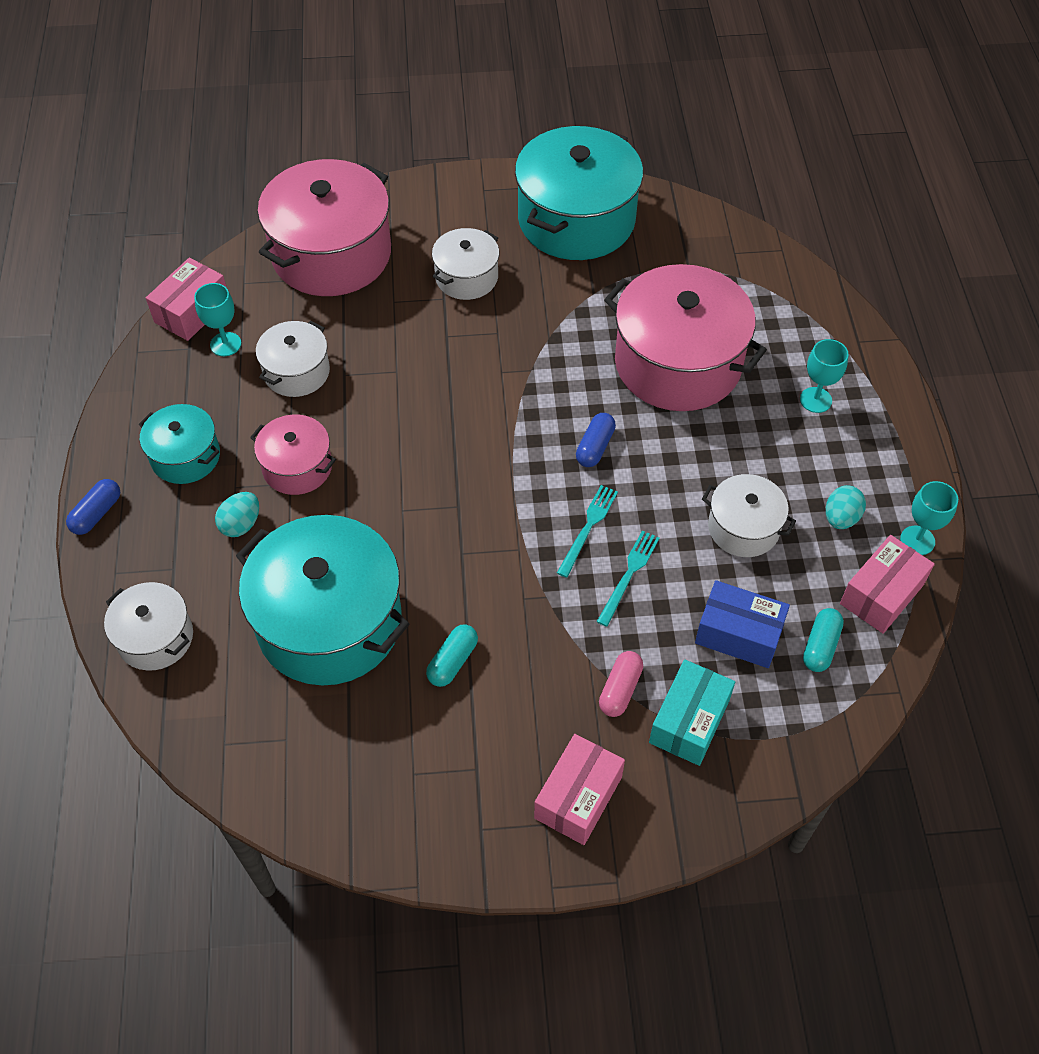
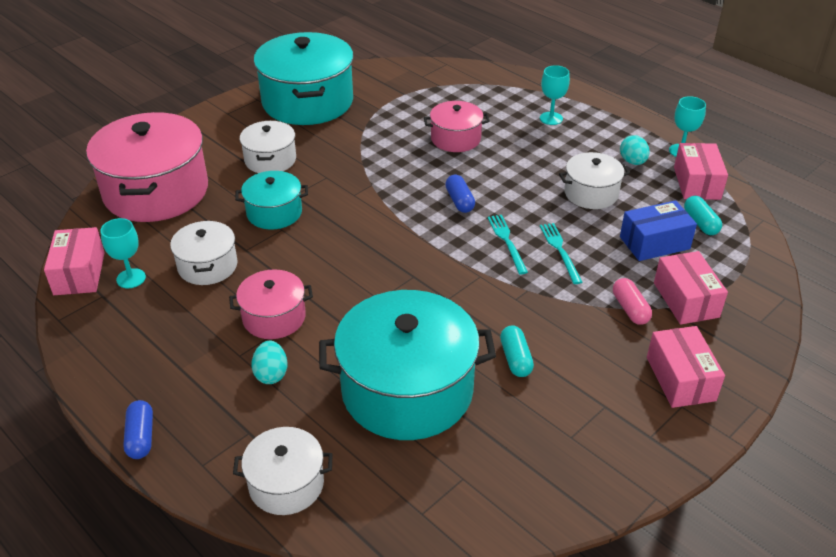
camera: 40 degrees left, 15 degrees down
(185, 456) = (176, 360): turquoise pot -> turquoise pot (274, 213)
(678, 363) = (455, 139): pink pot -> pink pot, size x0.52
(689, 721) = (686, 300): turquoise box -> pink box

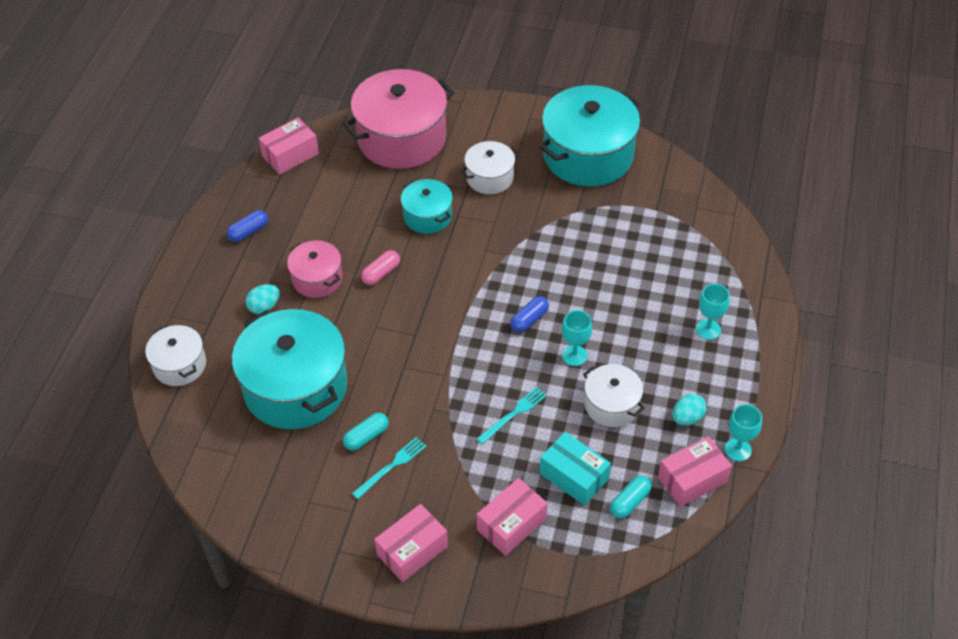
camera: 60 degrees right, 10 degrees up
(131, 278) = (303, 183): turquoise goblet -> turquoise goblet (574, 356)
(141, 437) = (174, 274): blue capsule -> blue capsule (248, 232)
(207, 266) = (343, 214): white pot -> none
(455, 139) = (616, 277): pink pot -> none
(507, 242) = (499, 374): turquoise fork -> turquoise fork (391, 466)
(630, 309) = (473, 489): pink capsule -> pink capsule (381, 273)
(654, 243) = (574, 476): blue box -> turquoise box

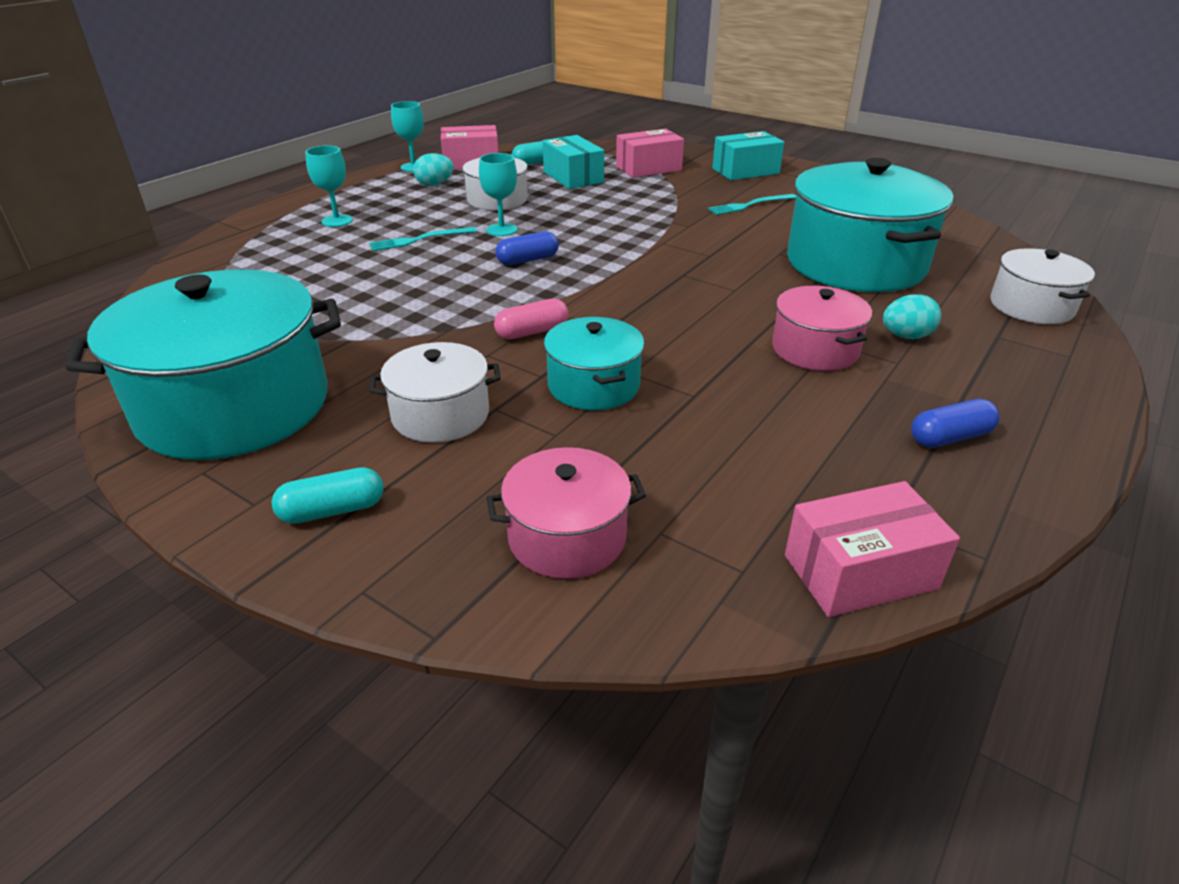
camera: 160 degrees left, 15 degrees down
(366, 437) = (772, 223): turquoise capsule -> turquoise capsule (332, 510)
(381, 273) = (707, 335): pink capsule -> pink capsule (532, 332)
(401, 138) = (567, 537): pink pot -> pink pot, size x0.52
(412, 550) = (745, 171): pink box -> turquoise box
(513, 414) = (602, 210): turquoise fork -> turquoise fork (419, 240)

